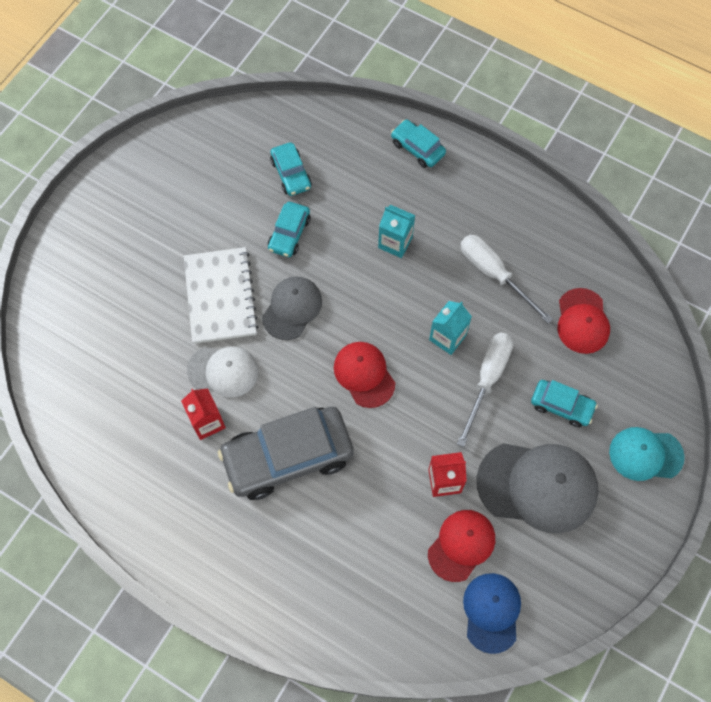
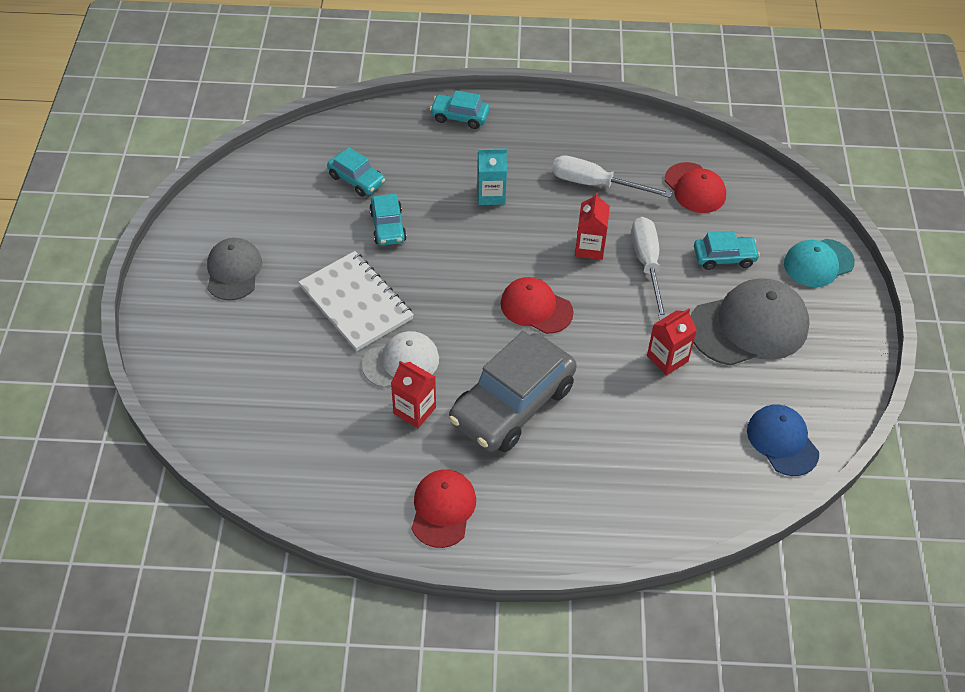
camera: 30 degrees left, 15 degrees down
(292, 308) = (432, 284): grey cap -> grey cap (233, 271)
(447, 337) = (589, 247): turquoise carton -> red carton
(461, 545) = (718, 402): red cap -> red cap (443, 509)

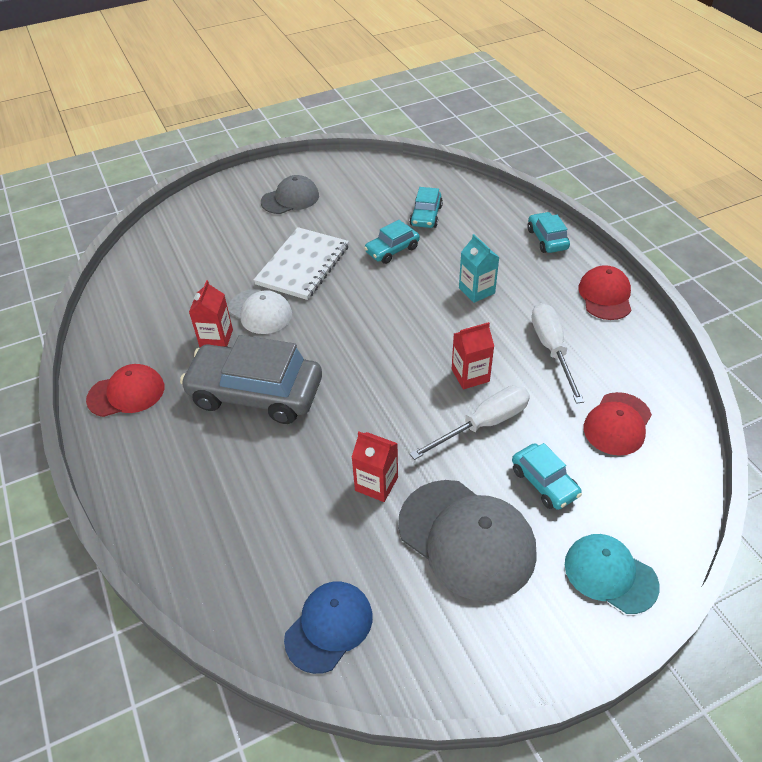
camera: 65 degrees right, 5 degrees down
(536, 308) = (372, 367): red cap -> red cap (605, 296)

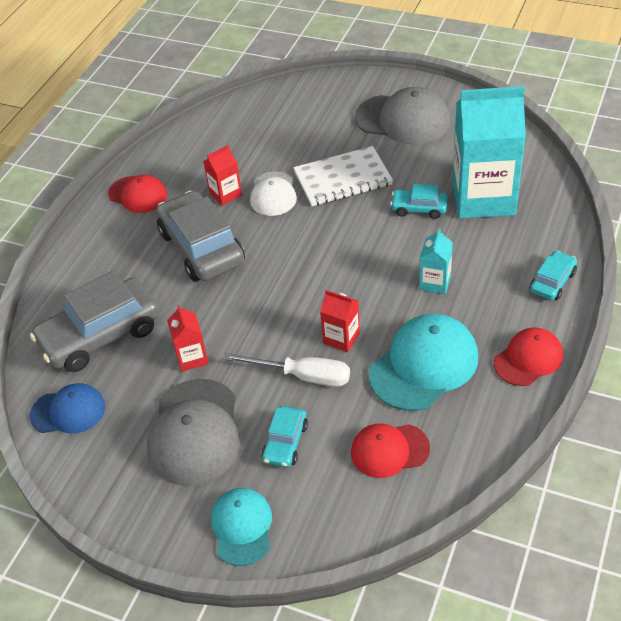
camera: 50 degrees right, 0 degrees up
(263, 535) = (100, 335): none -> grey car
(290, 199) = (403, 119): grey cap -> grey cap, size x1.62
(426, 216) = (483, 198): turquoise car -> turquoise carton
(552, 349) = (424, 365): white screwdriver -> turquoise cap

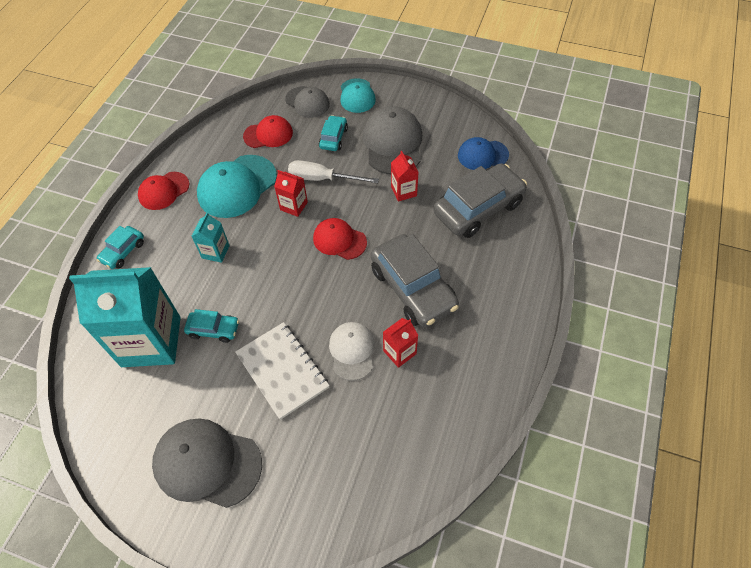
camera: 175 degrees right, 10 degrees up
(138, 194) = (489, 354): red cap -> red cap (339, 240)
(328, 515) = (307, 102): none -> grey cap
(342, 178) = (282, 371): white notebook -> white notebook turned 75 degrees clockwise

